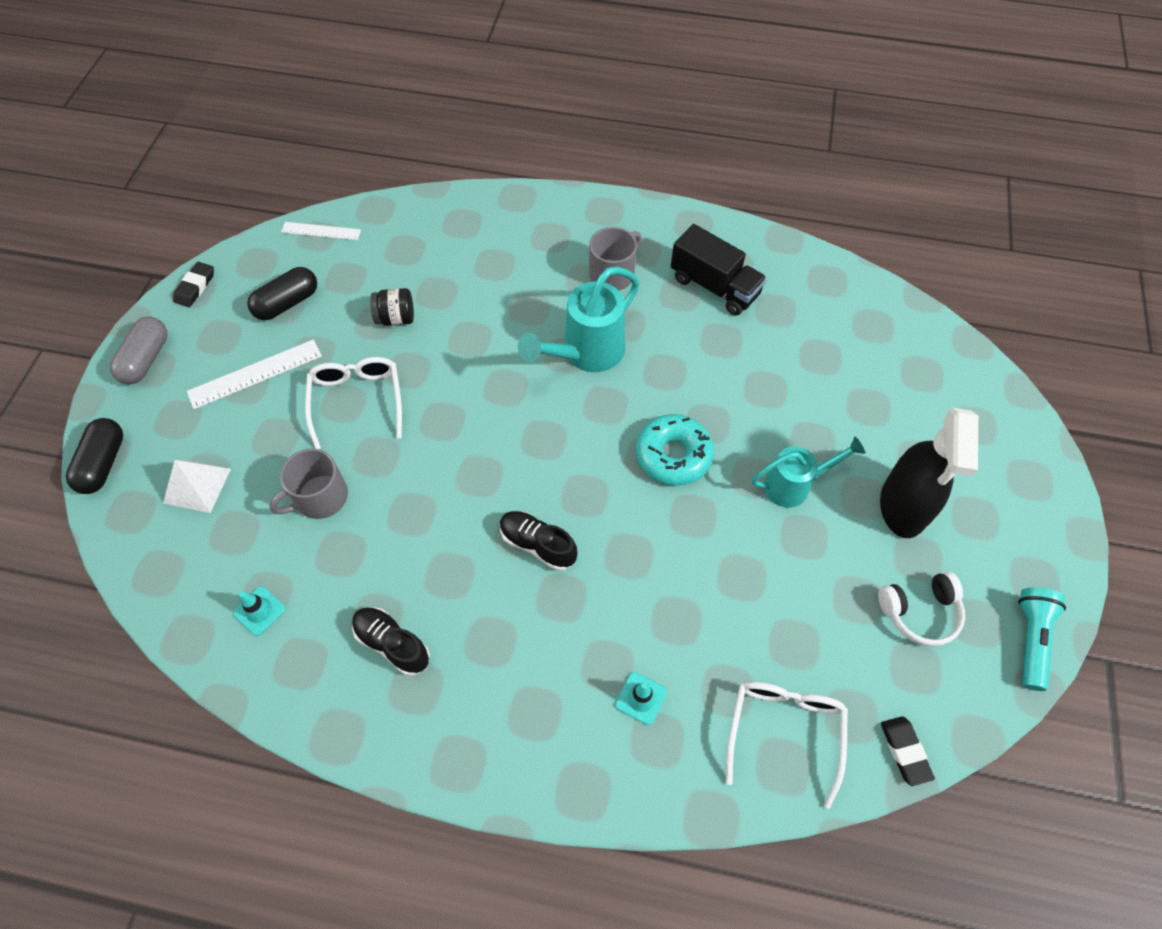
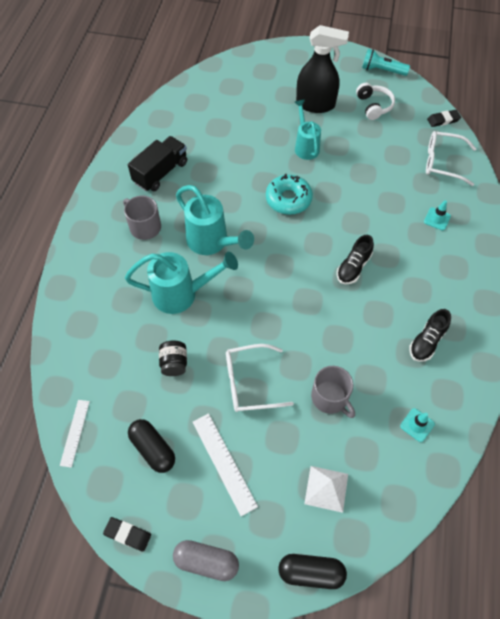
camera: 90 degrees left, 0 degrees up
(499, 322) = (182, 294): none -> turquoise watering can

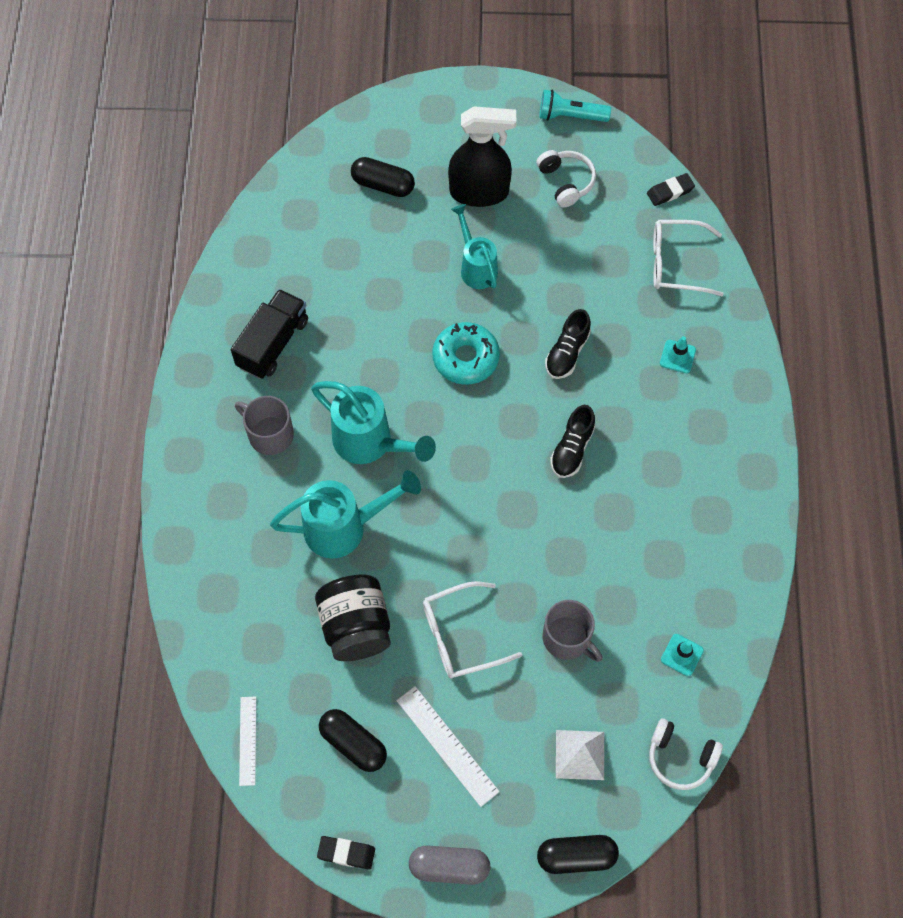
camera: 10 degrees left, 5 degrees up
(174, 363) = (356, 627): black jar -> black jar, size x1.81
(253, 92) = (383, 185): none -> black capsule
(406, 505) = (680, 758): none -> white headphones
(427, 341) = (682, 540): black shoe -> black shoe (567, 353)

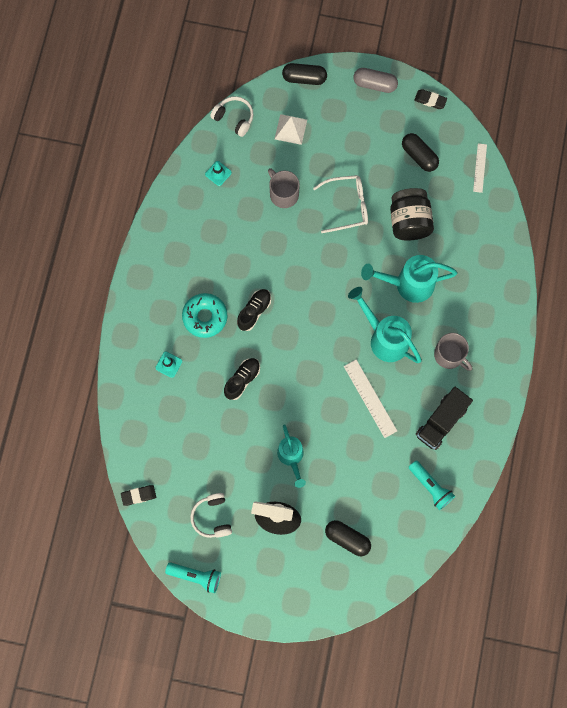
camera: 170 degrees left, 10 degrees up
(279, 261) = (430, 487): none -> turquoise flashlight
(447, 745) = (365, 146): white ruler -> white ruler (370, 398)
(465, 358) = (311, 388): turquoise donut -> turquoise donut (205, 317)
(676, 263) = (150, 435): white glasses -> none

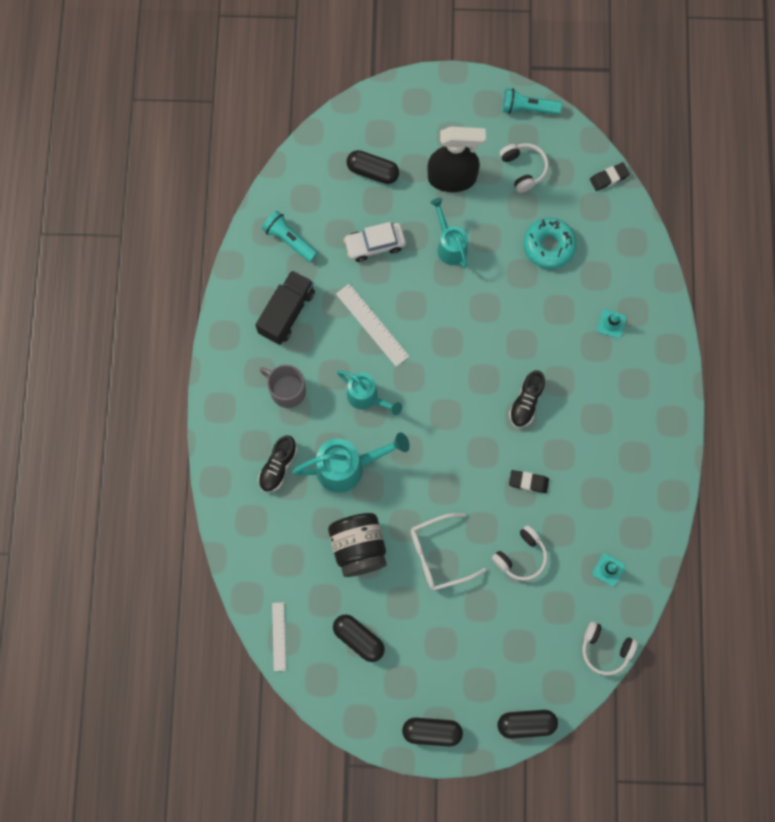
camera: 170 degrees right, 0 degrees up
(205, 317) = (582, 386): turquoise donut -> turquoise donut (549, 246)
(242, 380) = (523, 320): black shoe -> black shoe (278, 466)
(283, 194) = (521, 556): grey mug -> white headphones
(291, 129) = (529, 647): white pyramid -> none
(356, 469) = (375, 244): none -> white car
(374, 84) = (432, 731): grey capsule -> black capsule
(384, 337) = (367, 398): turquoise watering can -> turquoise watering can, size x0.66
(430, 100) = (355, 721): black eraser -> black eraser (528, 482)

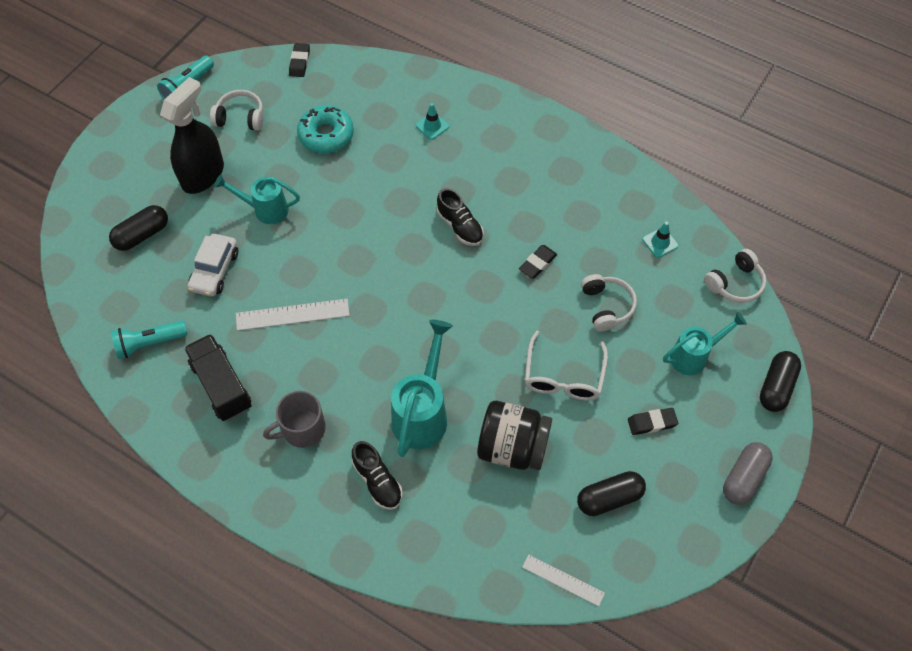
camera: 60 degrees left, 15 degrees down
(367, 398) = (362, 358): turquoise watering can -> turquoise watering can (694, 356)
(432, 731) = (743, 478): black capsule -> grey capsule
(438, 641) = (652, 422): none -> black eraser

